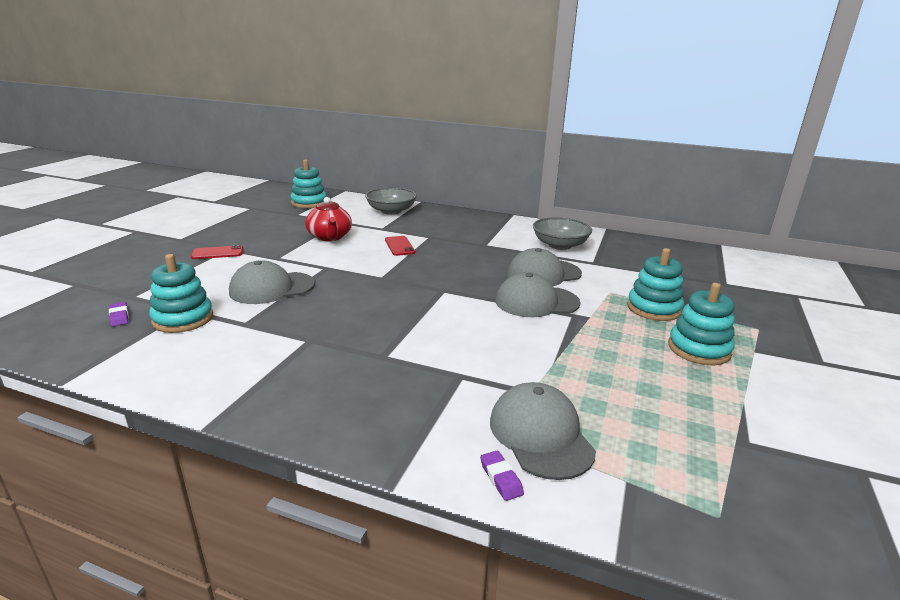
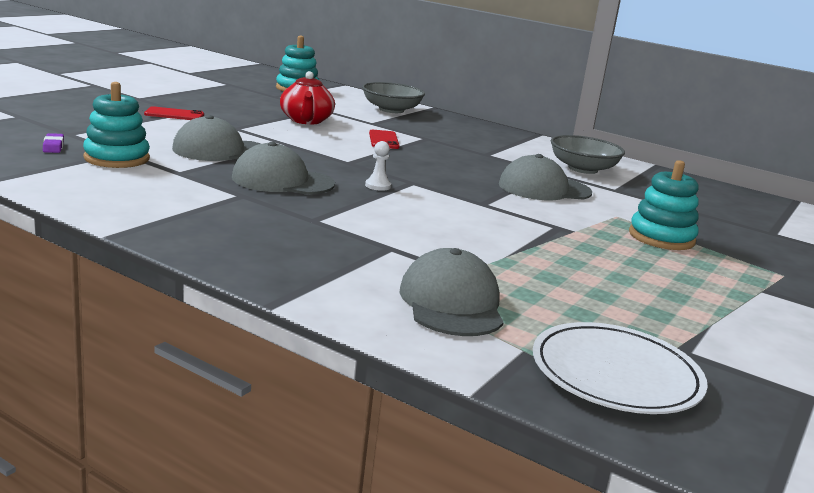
camera: 10 degrees right, 5 degrees down
(417, 301) = (378, 186): none -> white pawn
(501, 478) = (388, 322): purple eraser -> none
(536, 302) = (518, 209): grey cap -> grey cap (282, 181)
(699, 349) = (691, 277): turquoise stacking toy -> none
(712, 490) = (615, 374): none -> white plate

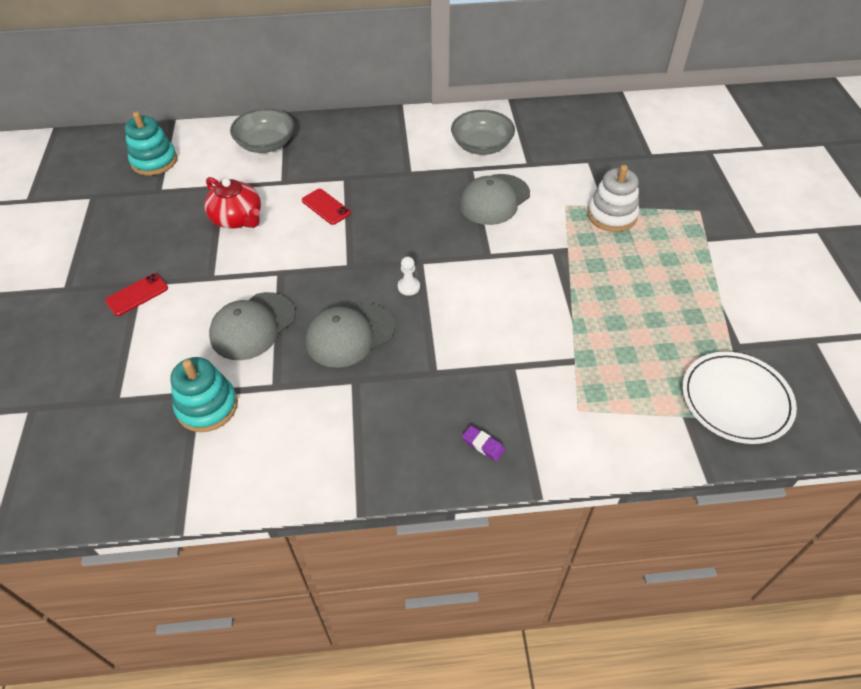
camera: 35 degrees left, 30 degrees up
(53, 146) = (138, 432): purple eraser -> purple eraser (483, 445)
(451, 303) = (607, 401): grey cap -> none
(661, 238) = (611, 215): turquoise stacking toy -> white stacking toy

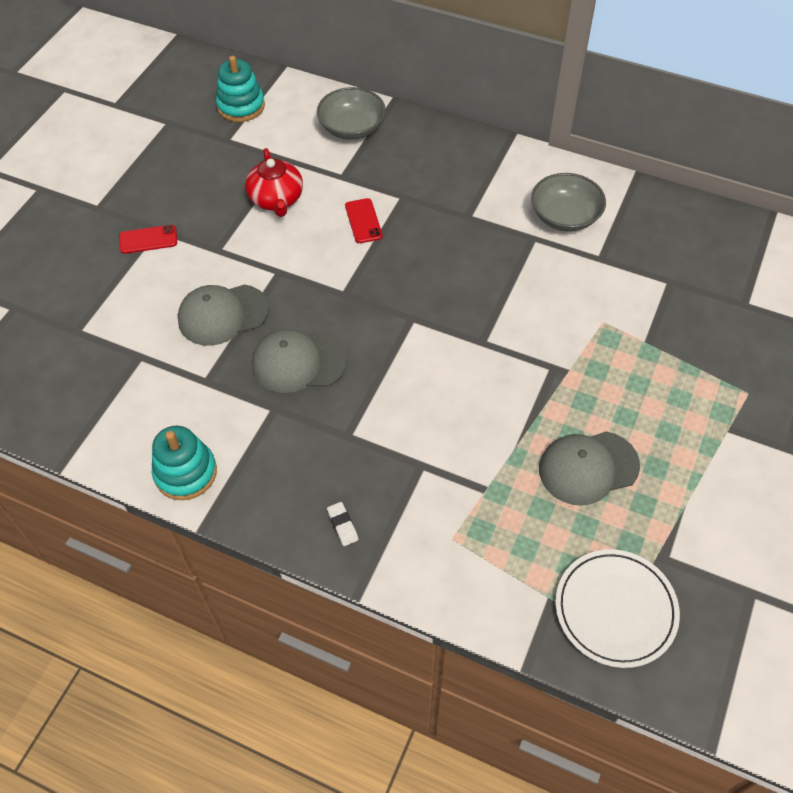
camera: 30 degrees right, 5 degrees up
(207, 406) = (141, 372): turquoise stacking toy -> turquoise stacking toy (185, 473)
(408, 287) = (383, 340): white pawn -> none
(483, 445) = (342, 525): purple eraser -> white eraser
(494, 200) = (533, 284): grey cap -> grey cap (588, 468)
(611, 215) = (644, 355): white stacking toy -> none

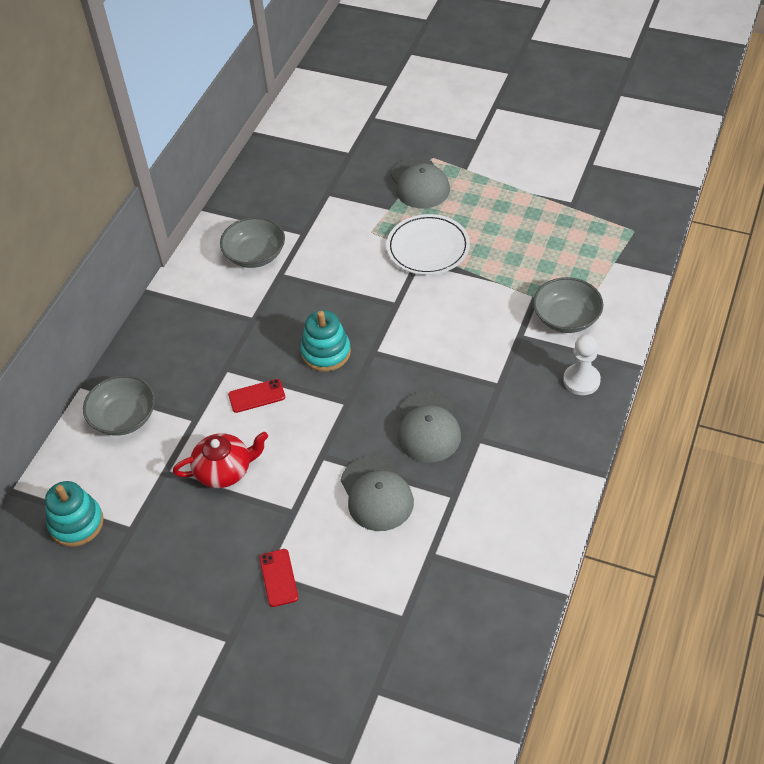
camera: 90 degrees left, 5 degrees down
(185, 473) = (551, 494): turquoise stacking toy -> turquoise stacking toy (326, 352)
(342, 525) = (581, 380): white eraser -> white pawn
(447, 521) = (566, 318): none -> grey bowl
(588, 468) = (507, 241): grey cap -> grey cap (419, 184)
(615, 609) = (616, 228): white plate -> white plate (428, 248)

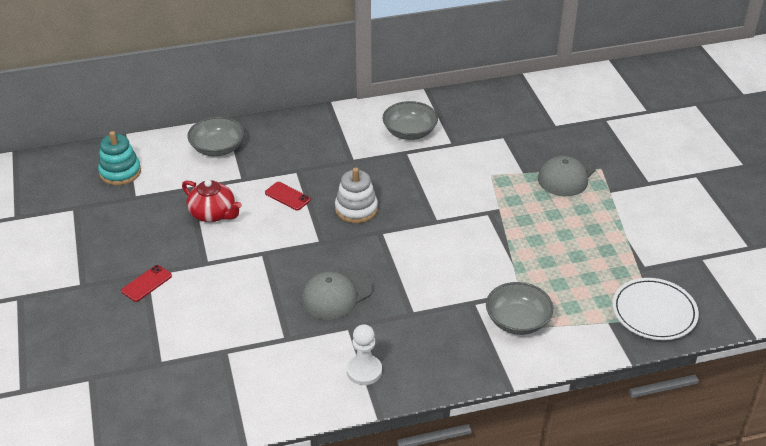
camera: 50 degrees right, 10 degrees down
(326, 352) = (356, 209): turquoise stacking toy -> white stacking toy
(376, 494) = (254, 297): grey cap -> none
(428, 248) = (507, 211): white plate -> white plate (654, 312)
(581, 380) = (461, 359): white pawn -> white pawn (364, 371)

